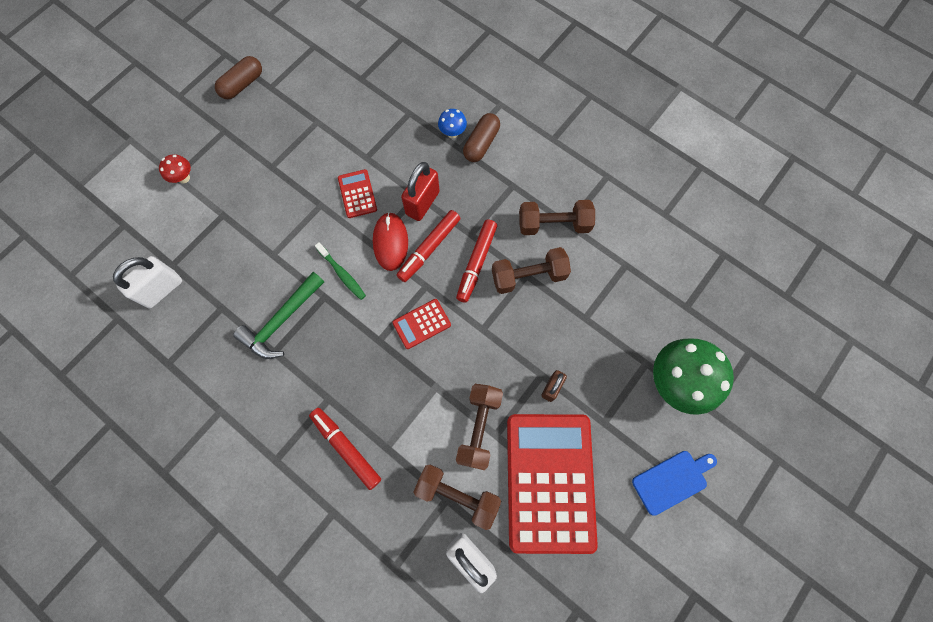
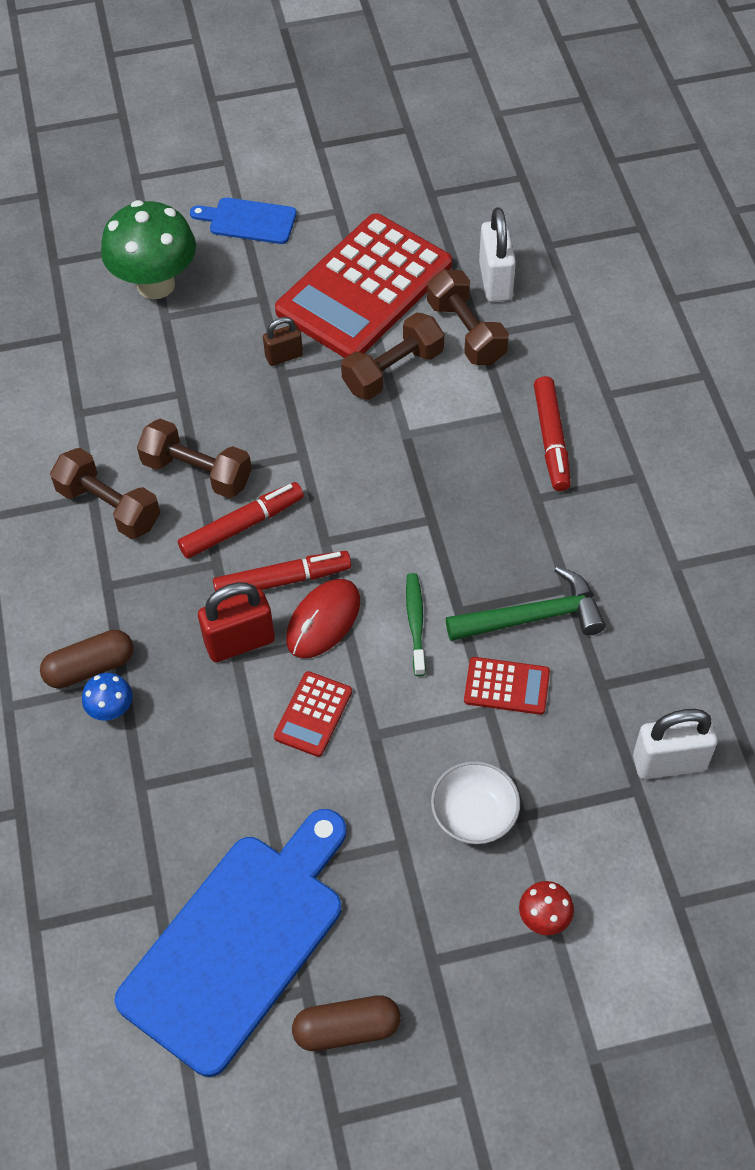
camera: 140 degrees left, 15 degrees down
(245, 200) = (474, 814): none -> white bowl
(312, 85) = (239, 943): none -> blue cutting board
(421, 324) = (366, 504): red calculator -> red calculator (506, 686)

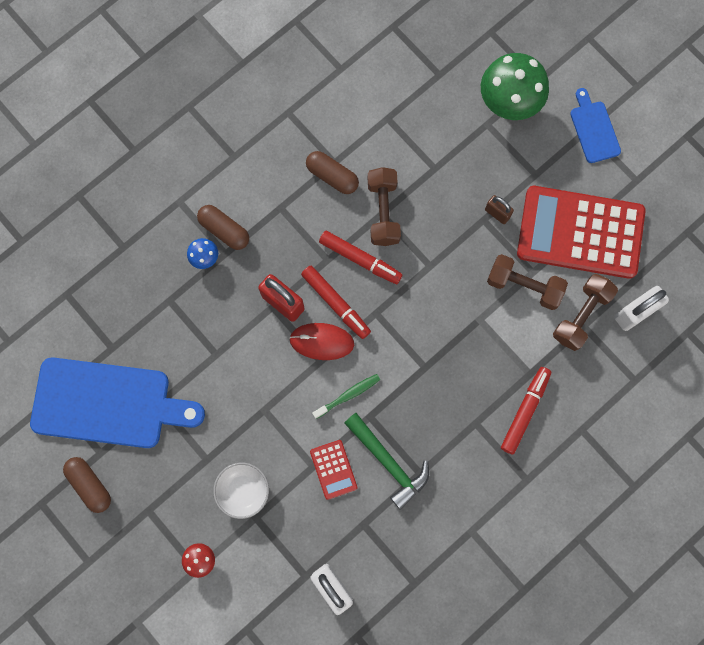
camera: 60 degrees right, 20 degrees up
(109, 507) = (332, 176): brown dumbbell -> brown capsule
(313, 714) = (259, 369): red calculator -> none
(551, 439) = (525, 411): red marker -> red marker turned 150 degrees clockwise

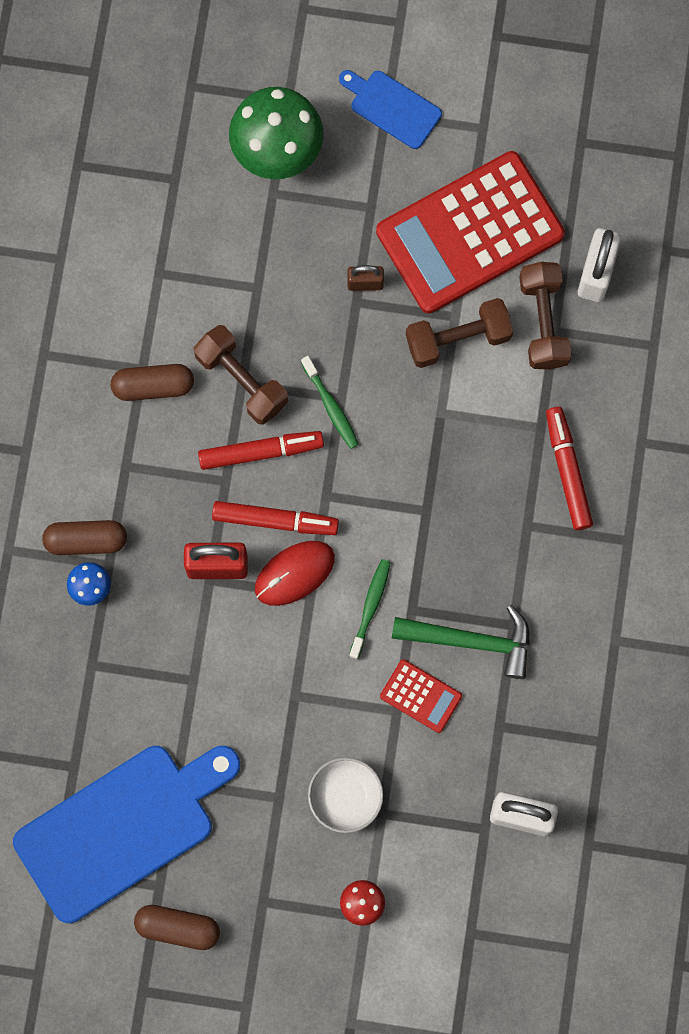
camera: 40 degrees left, 0 degrees up
(420, 266) = (331, 406): none -> green toothbrush

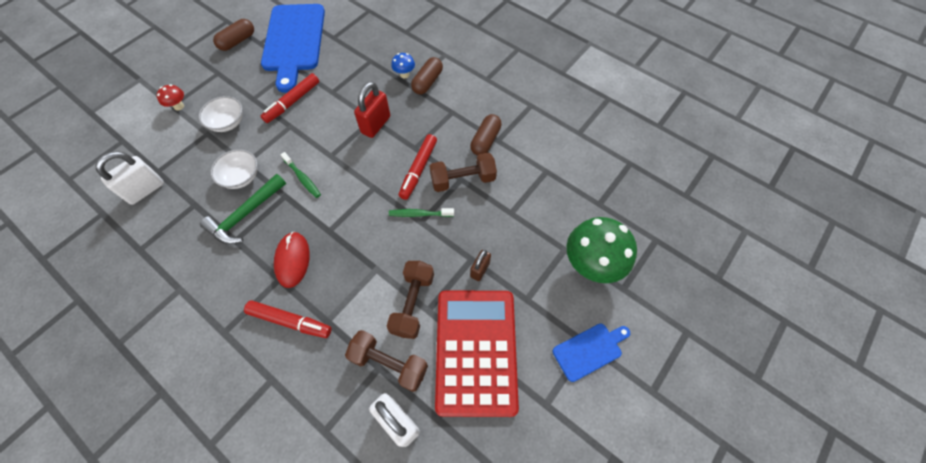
camera: 120 degrees right, 15 degrees down
(275, 521) = (379, 158): red marker -> red marker (292, 102)
(294, 573) = (346, 154): red mouse -> red mouse (292, 260)
(421, 696) = (241, 177): red calculator -> white bowl

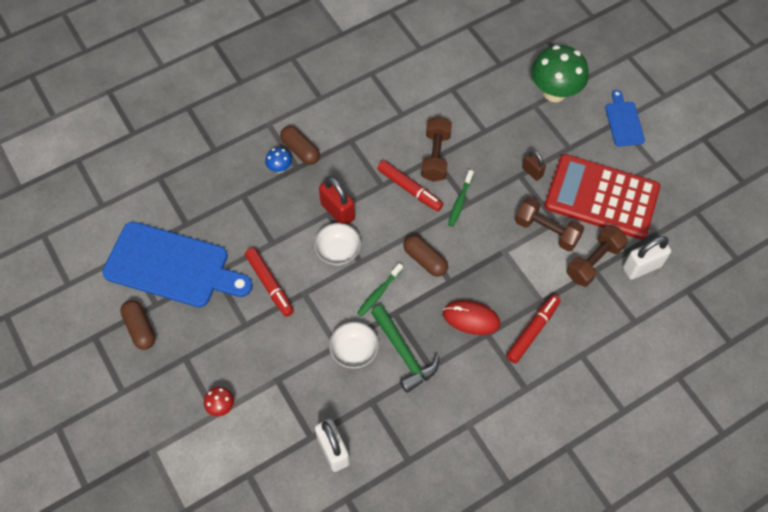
camera: 70 degrees left, 0 degrees up
(228, 123) = (271, 355): white bowl -> white bowl (338, 251)
(302, 178) = (379, 293): green toothbrush -> green toothbrush turned 150 degrees clockwise
(485, 140) = (398, 124): brown capsule -> brown capsule (425, 260)

